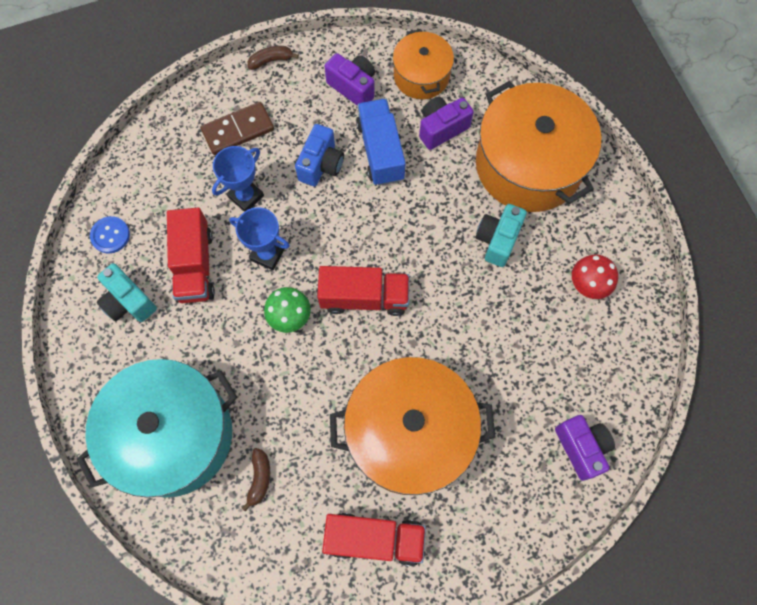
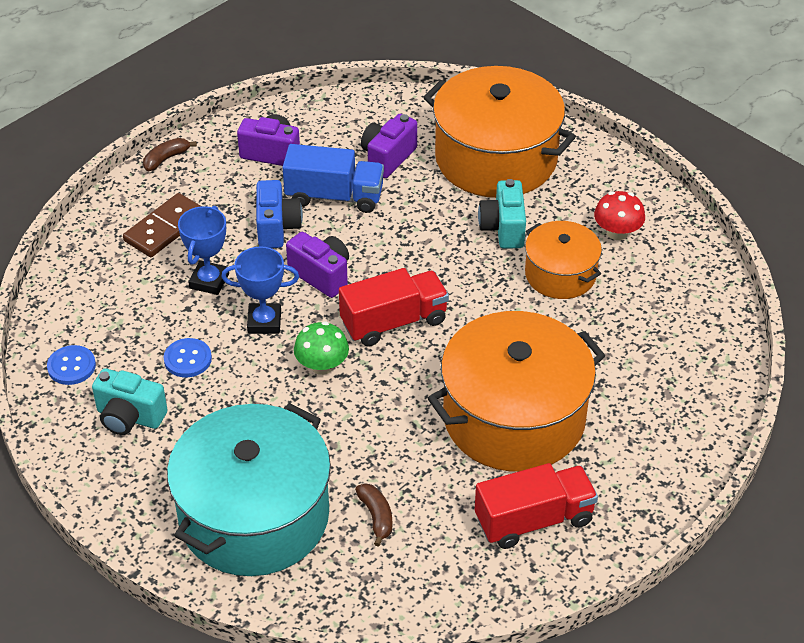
camera: 25 degrees left, 25 degrees down
(195, 265) = (187, 359): red truck -> blue button
(380, 151) = (334, 196): blue truck -> blue truck turned 135 degrees clockwise
(421, 76) = (339, 122): orange pot -> orange pot (560, 274)
(581, 447) = (695, 365): purple camera -> purple camera (322, 275)

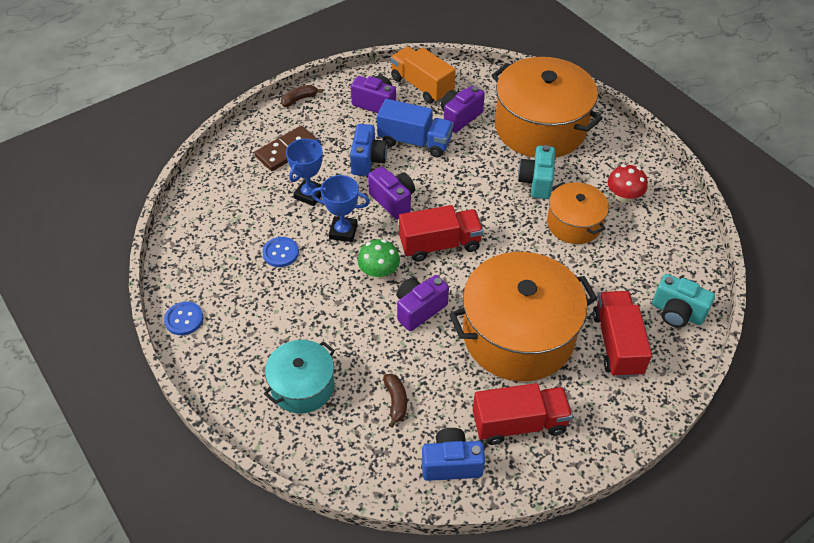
camera: 10 degrees right, 5 degrees up
(71, 366) = (195, 247): blue button -> blue button (184, 319)
(129, 417) = (228, 292): turquoise camera -> turquoise camera (676, 313)
(254, 516) = (302, 386): turquoise pot -> turquoise pot, size x0.55
(329, 122) = (422, 86): none -> orange truck
(383, 404) = (419, 309): none -> purple camera
(459, 577) = (451, 463): none -> blue camera
(637, 411) = (617, 344): none -> red truck

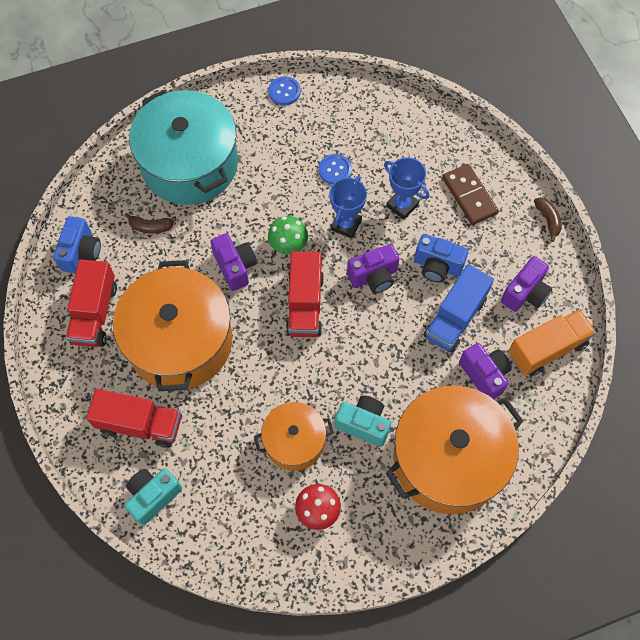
camera: 105 degrees right, 15 degrees up
(302, 386) = (189, 164): turquoise pot -> turquoise pot, size x1.83

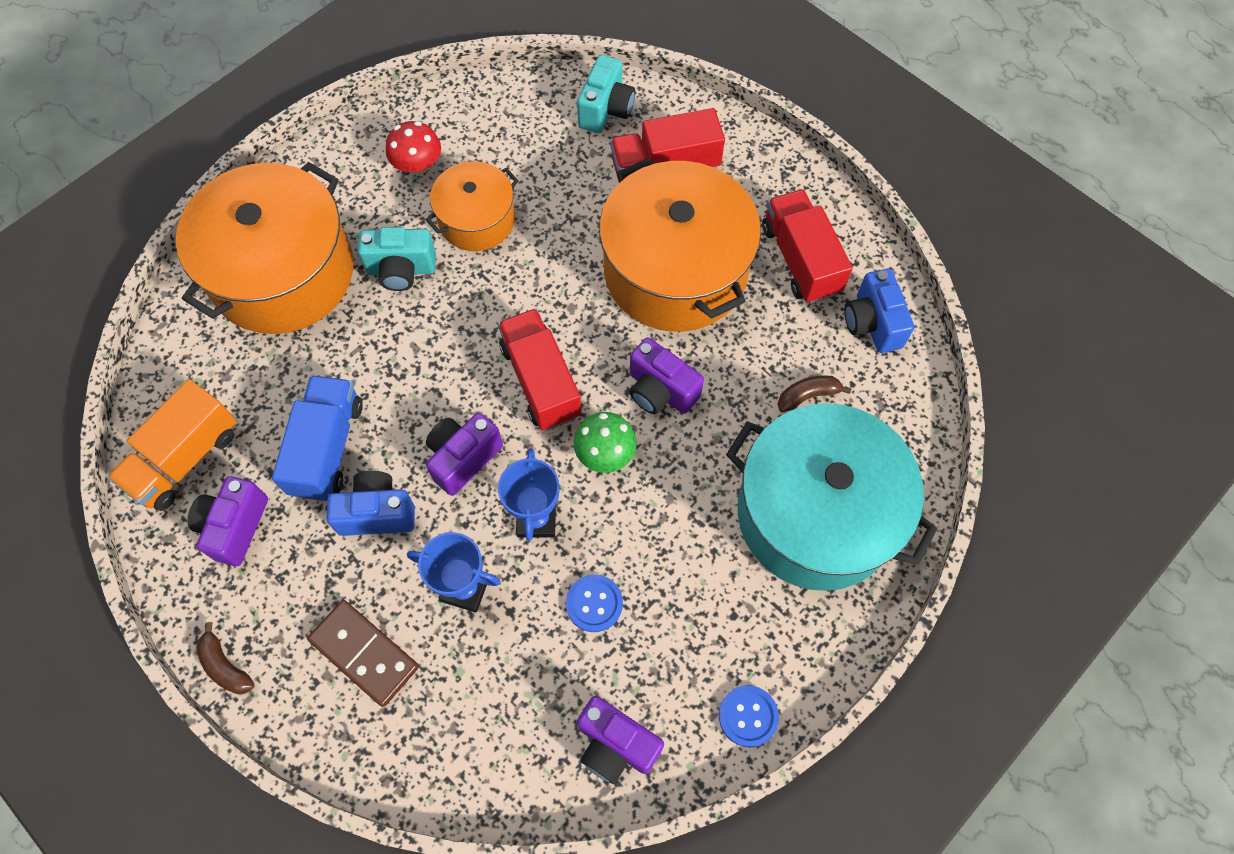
camera: 155 degrees right, 0 degrees up
(484, 375) = (264, 388): purple camera -> purple camera (615, 745)

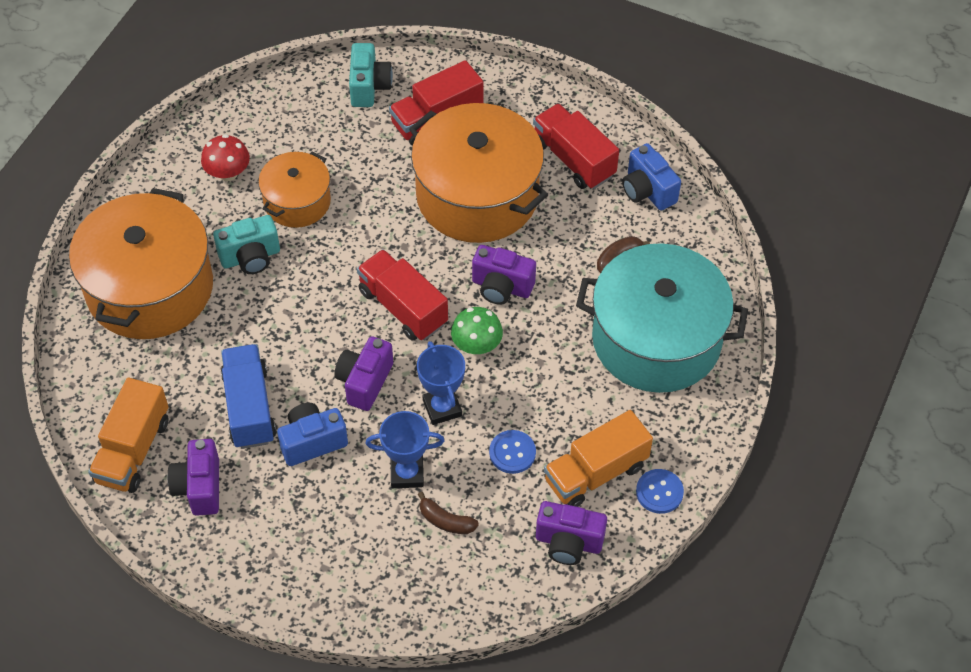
camera: 20 degrees left, 10 degrees down
(225, 666) = (239, 587): brown banana -> brown banana (445, 521)
(364, 653) = (347, 543): brown domino -> none
(681, 664) = (595, 473): none -> orange truck

